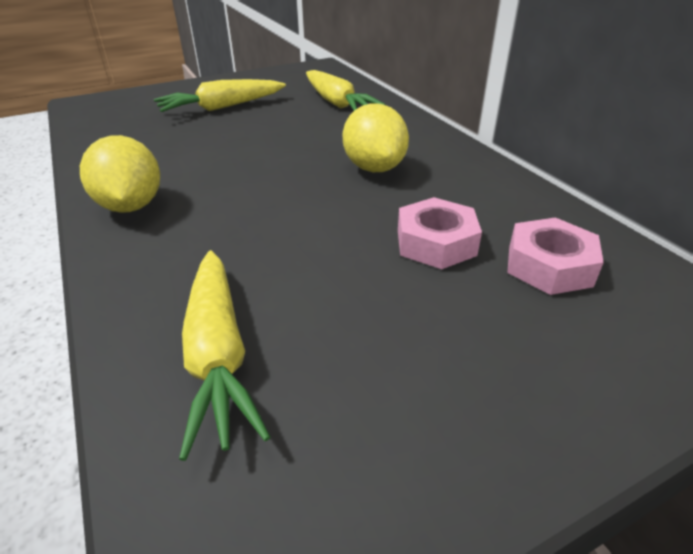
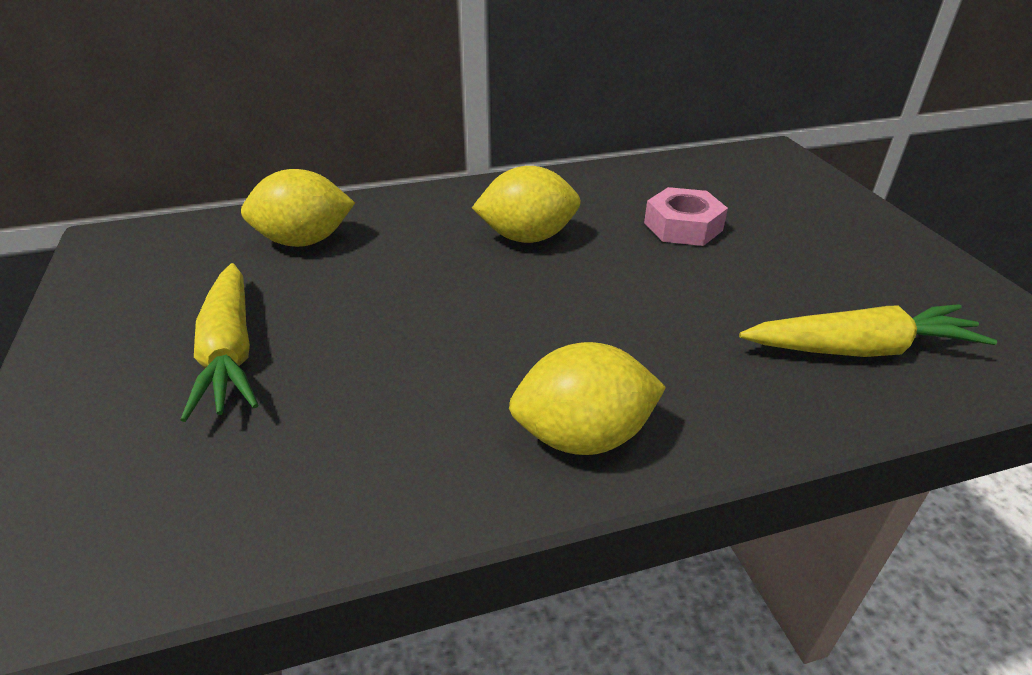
camera: 80 degrees left, 0 degrees up
(336, 103) = (304, 241): yellow carrot -> yellow lemon
(549, 266) = (714, 189): pink nut -> none

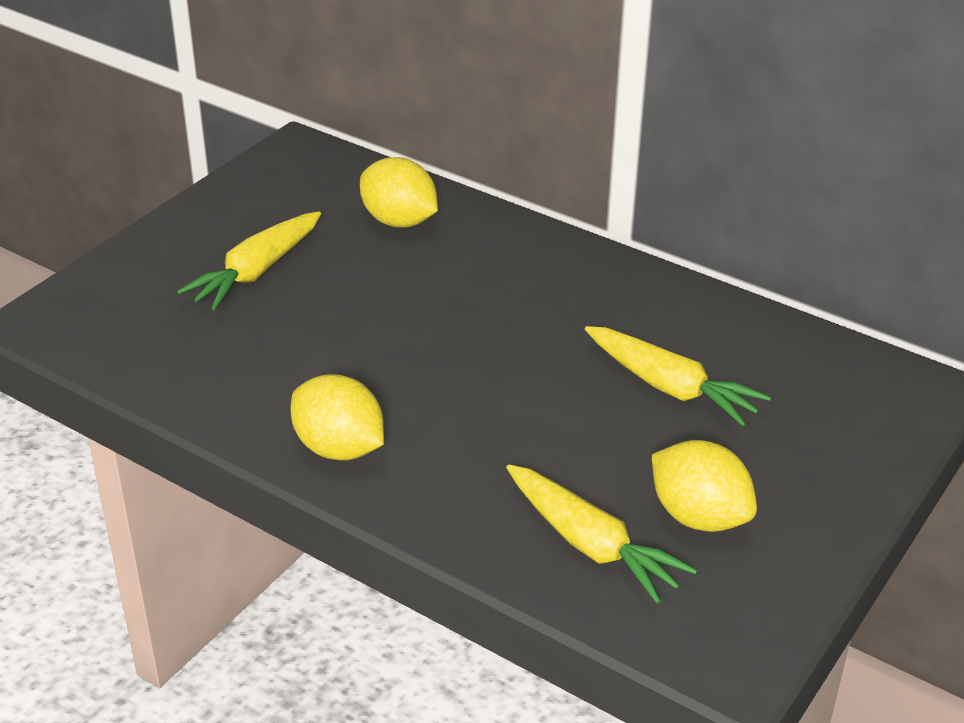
camera: 50 degrees right, 0 degrees up
(527, 237) = (540, 315): yellow lemon -> yellow lemon (699, 516)
(683, 226) = (670, 387): pink nut -> yellow carrot

